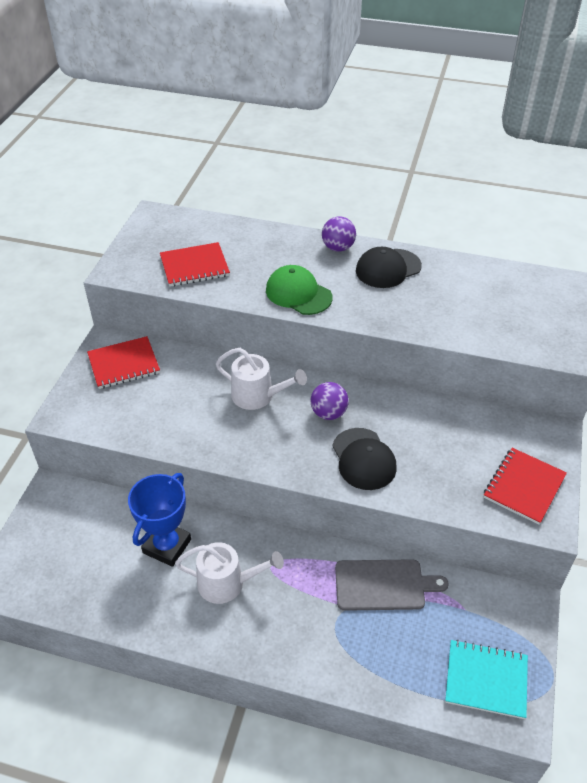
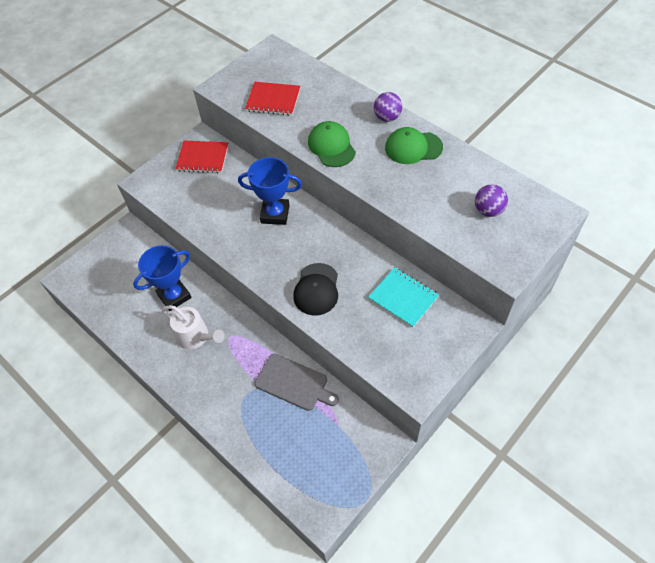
camera: 30 degrees right, 10 degrees up
(257, 396) = (275, 214): white watering can -> blue trophy
(328, 413) = (315, 245): purple ball -> purple ball (488, 210)
(388, 268) = (413, 147): black cap -> green cap
(486, 680) = (319, 478): turquoise notebook -> turquoise notebook (403, 298)
(524, 487) = (418, 358): red notebook -> none

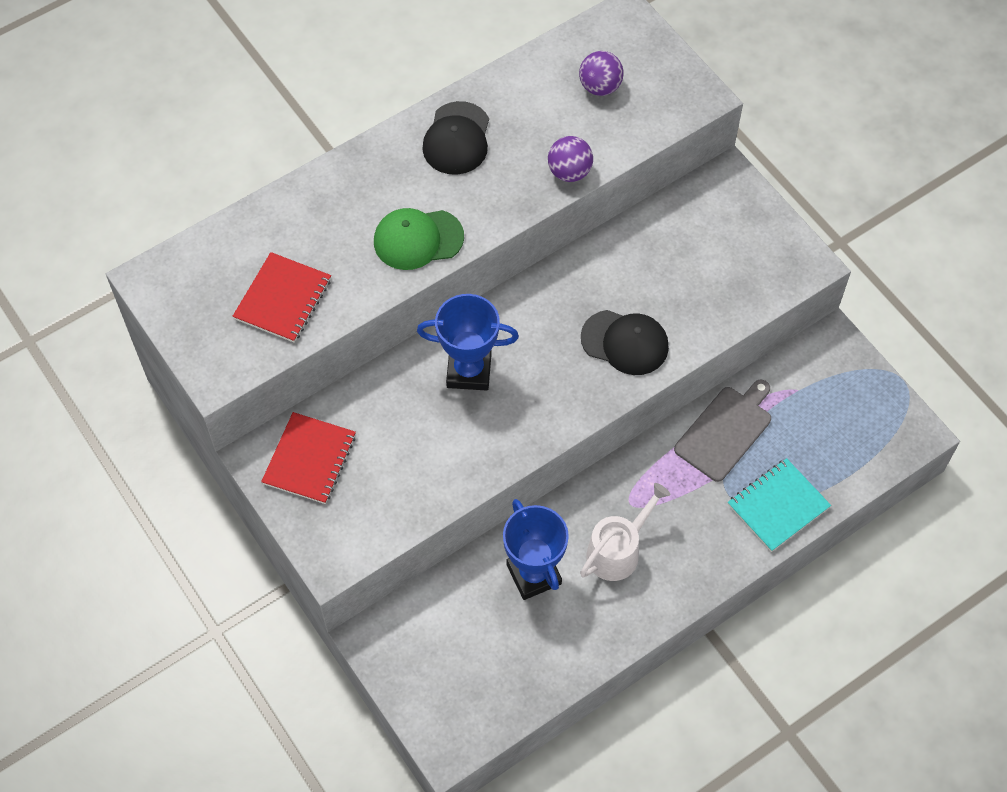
camera: 80 degrees left, 5 degrees up
(275, 214) = (469, 371): blue trophy -> blue trophy turned 75 degrees clockwise
(387, 117) = (383, 155): purple ball -> purple ball (569, 172)
(403, 298) = (666, 242): turquoise notebook -> turquoise notebook (778, 506)
(413, 147) = (457, 139): green cap -> black cap

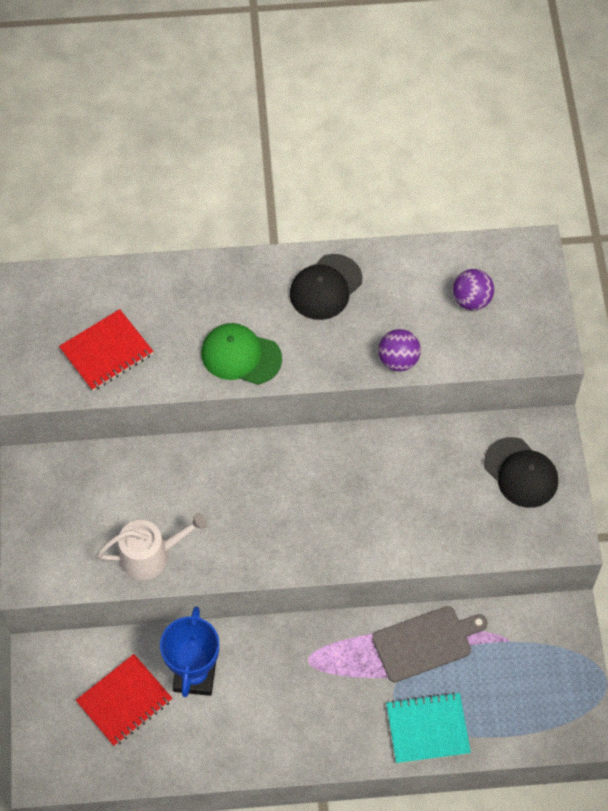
camera: 30 degrees right, 0 degrees up
(309, 459) = (64, 490): red notebook -> red notebook (124, 701)
(469, 371) = (231, 483): blue trophy -> none
(617, 551) = (273, 693): white watering can -> white watering can (150, 555)
(625, 342) = (371, 525): black cap -> black cap (521, 473)

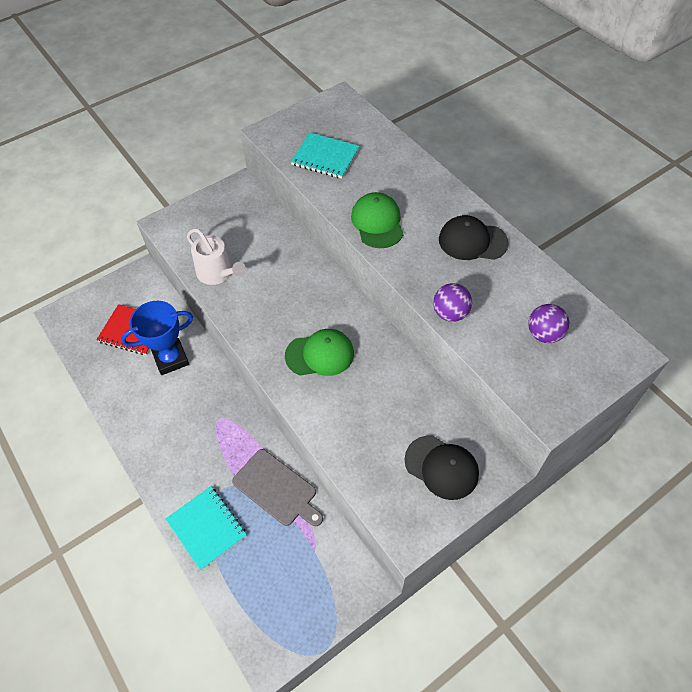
camera: 60 degrees right, 5 degrees down
(106, 352) = (325, 157): red notebook -> turquoise notebook
(330, 508) = (320, 354): none -> green cap
(521, 473) = (441, 467): black cap -> black cap turned 75 degrees counterclockwise

